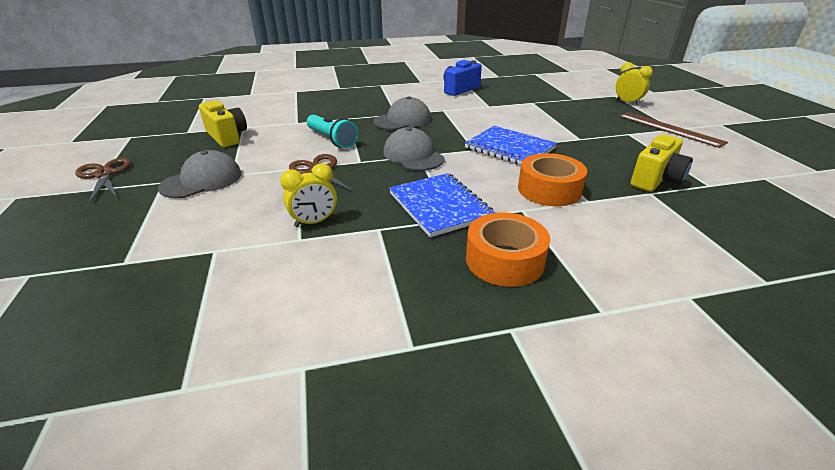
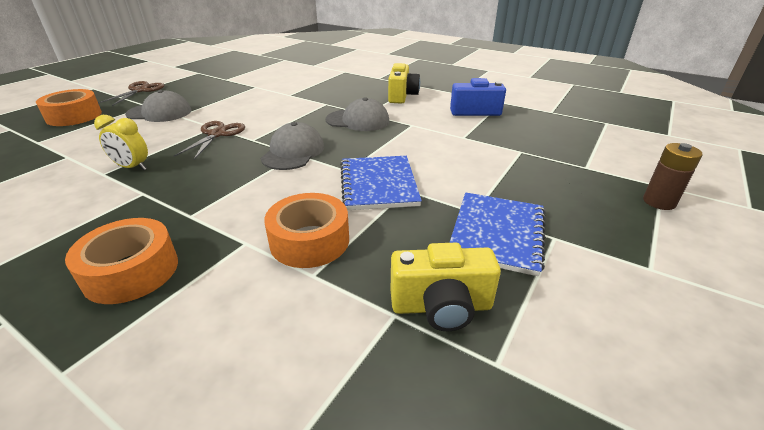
camera: 45 degrees right, 0 degrees up
(91, 226) = (74, 116): none -> orange tape
(227, 136) = (233, 90): yellow camera -> yellow camera (402, 96)
(332, 139) = (277, 116): turquoise flashlight -> none
(439, 206) = (209, 200): blue notebook -> blue notebook (497, 233)
(627, 102) = (659, 202): yellow clock -> brown battery
(669, 129) = (638, 263): brown ruler -> none

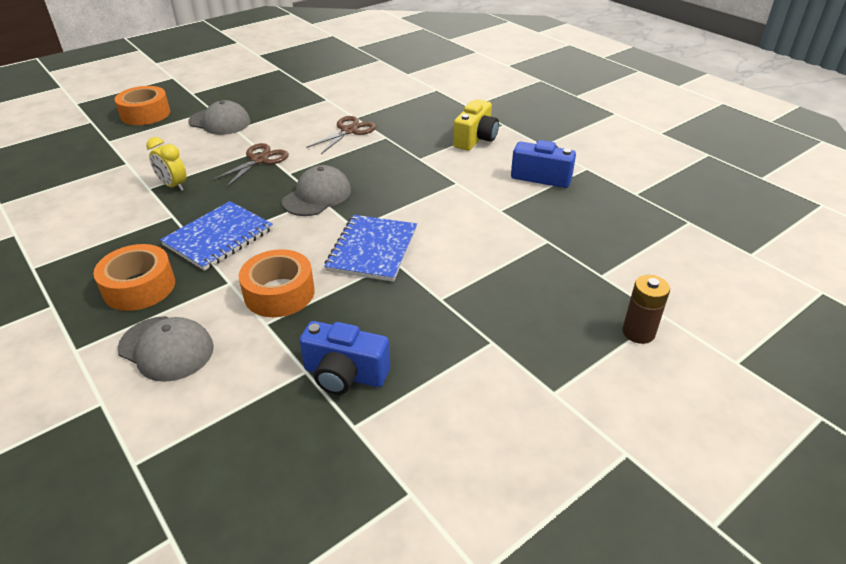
camera: 20 degrees right, 5 degrees up
(140, 90) = (213, 87): brown scissors -> brown scissors (349, 131)
(358, 120) = (404, 167): grey cap -> grey cap (166, 348)
(441, 306) = (345, 375): yellow camera -> blue camera
(497, 233) = (442, 325): blue notebook -> blue notebook (219, 237)

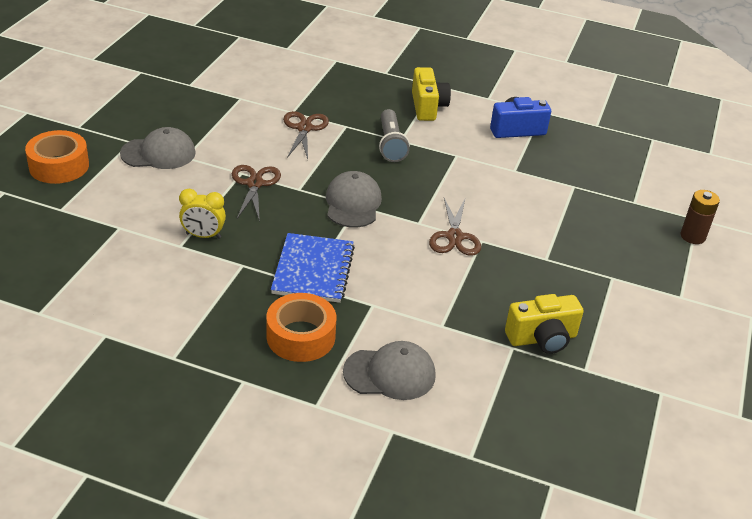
camera: 35 degrees left, 0 degrees up
(279, 293) = (424, 298): orange tape -> none
(345, 375) = (542, 338): blue camera -> yellow camera
(372, 249) = (454, 237): blue notebook -> brown scissors
(407, 159) = (391, 144): none -> grey flashlight

